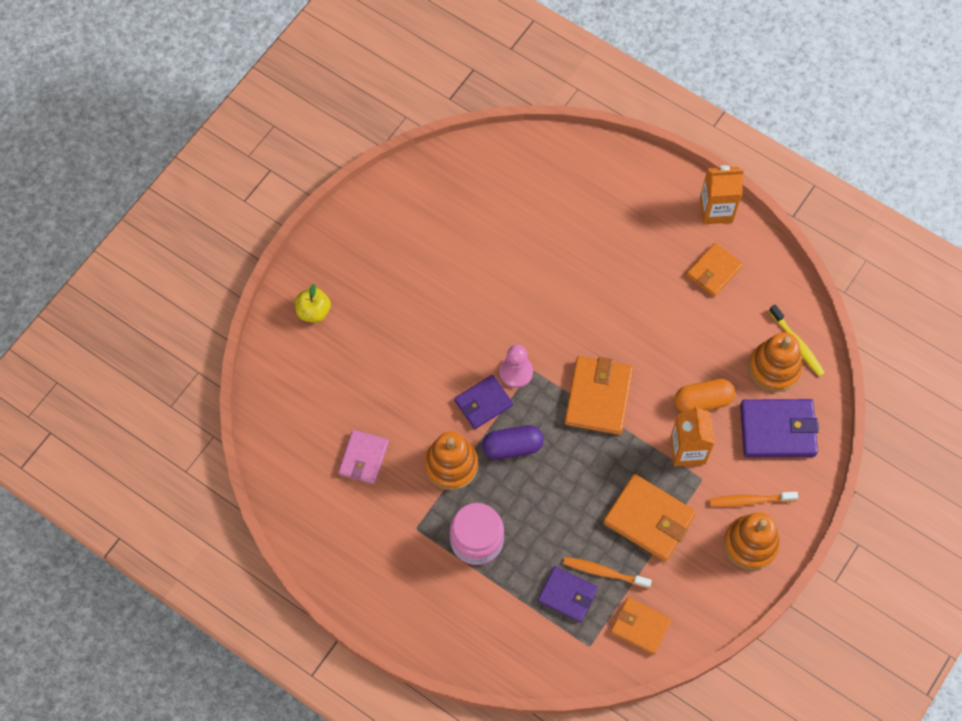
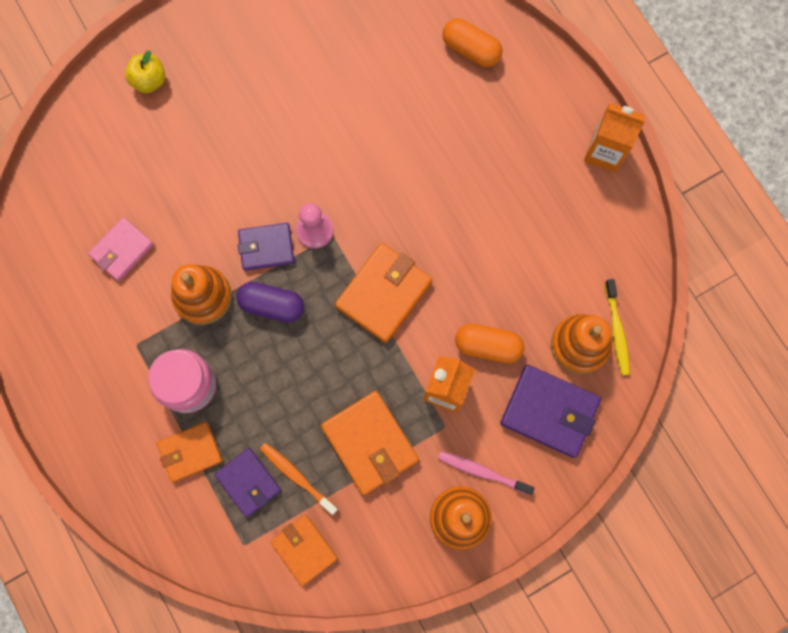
camera: 25 degrees right, 10 degrees up
(567, 175) = (471, 49): none -> orange capsule
(713, 271) = (569, 215): orange wallet -> orange wallet (190, 452)
(750, 500) = (482, 472): orange toothbrush -> pink toothbrush

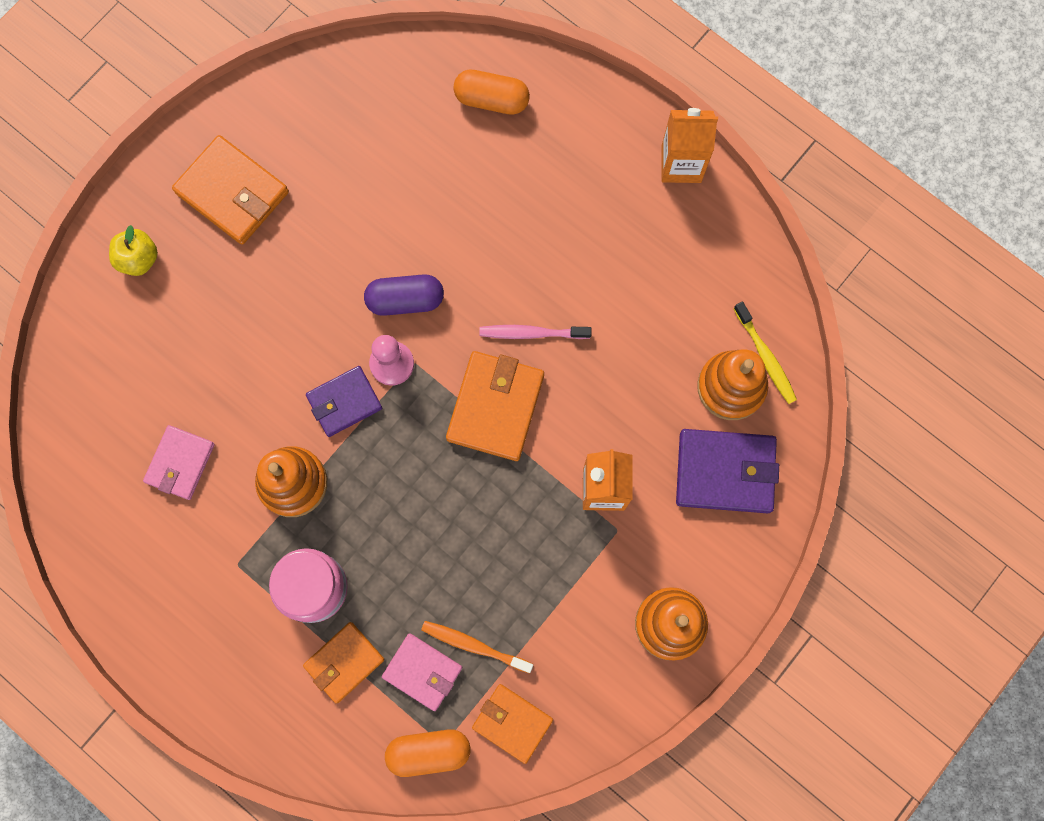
camera: 20 degrees left, 0 degrees up
(248, 482) = (422, 672): purple wallet -> pink wallet
(272, 305) = (375, 464): purple capsule -> purple capsule (405, 300)
(370, 443) = (541, 579): orange wallet -> orange wallet (232, 193)
(482, 472) = (676, 565): pink toothbrush -> pink toothbrush (532, 333)
(488, 346) = (631, 424): orange capsule -> orange capsule (429, 751)

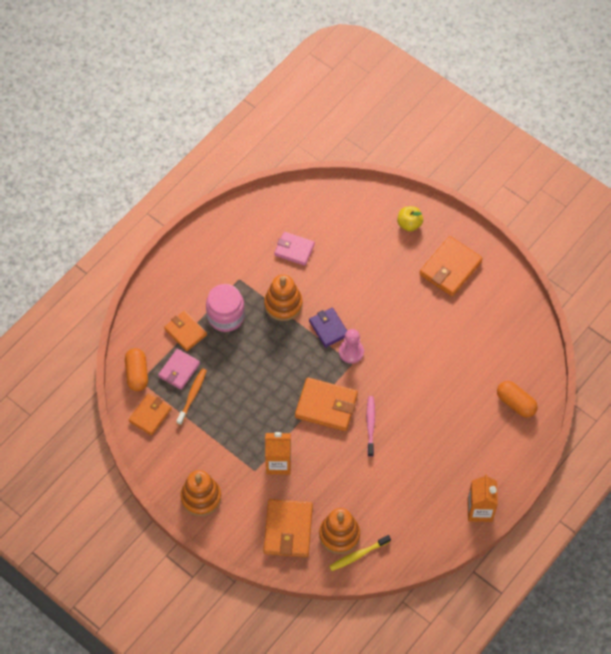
camera: 90 degrees right, 15 degrees down
(405, 300) = (389, 358): purple capsule -> none
(491, 100) = (515, 403): orange capsule -> orange capsule turned 60 degrees counterclockwise
(725, 472) = (288, 529): purple wallet -> orange wallet

